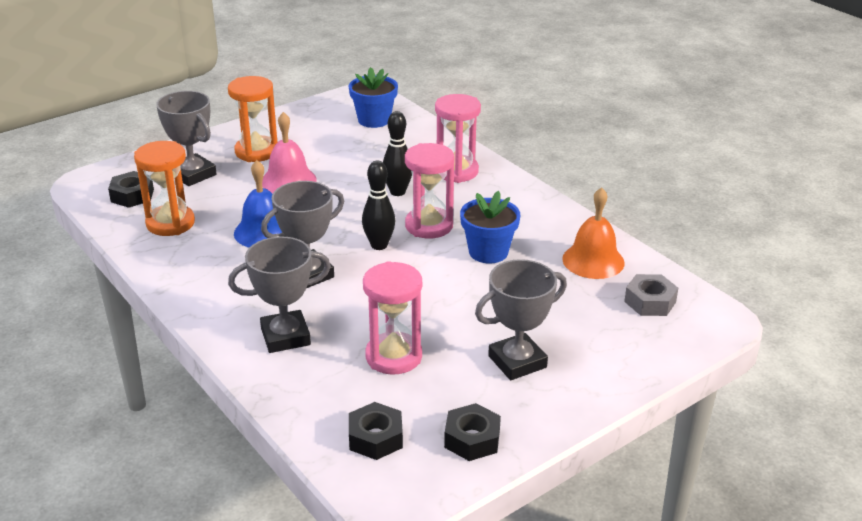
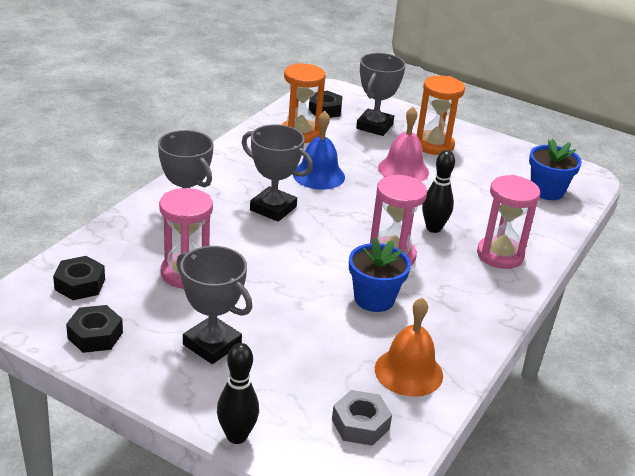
camera: 65 degrees right, 0 degrees up
(379, 245) = (340, 235): black bowling pin -> black bowling pin (236, 436)

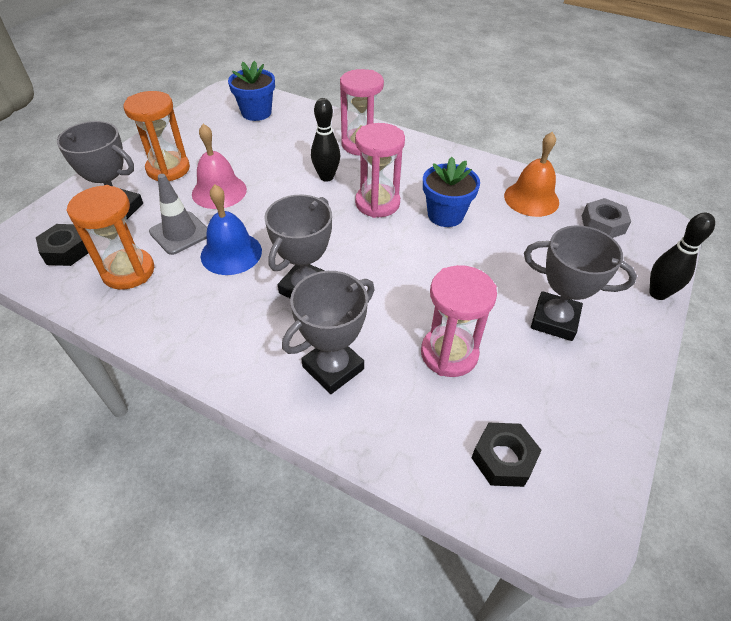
camera: 90 degrees left, 15 degrees up
(95, 335) = (585, 422): black nut -> none
(212, 344) = (554, 320): grey trophy -> grey trophy turned 75 degrees clockwise
(344, 153) = (180, 233): none -> grey traffic cone

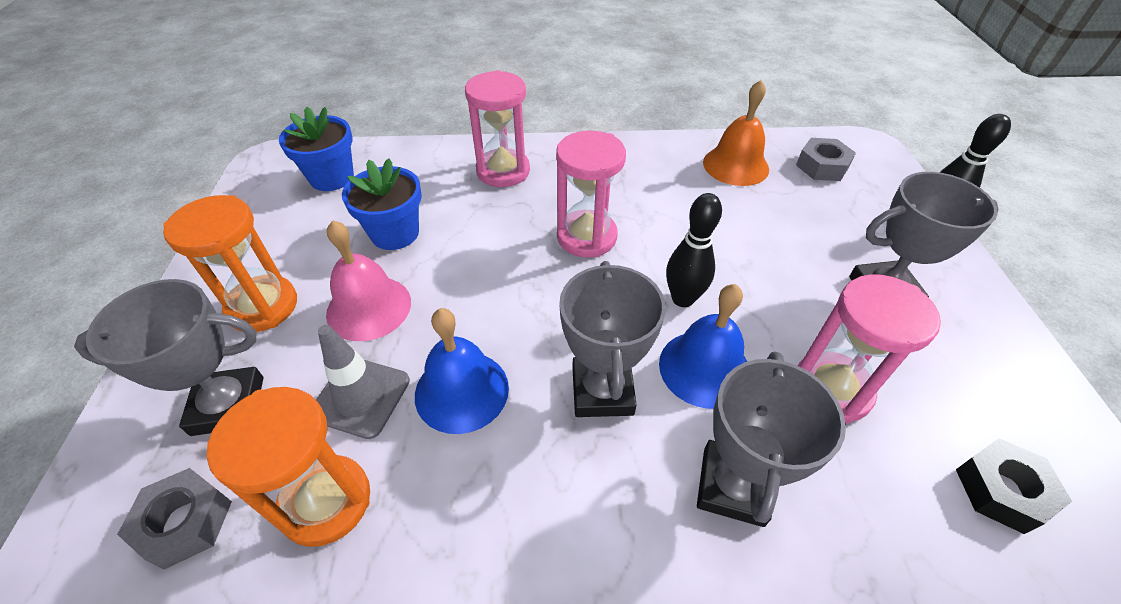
camera: 30 degrees left, 0 degrees up
(67, 250) = (185, 522): black nut -> grey nut
(326, 177) = (497, 228): black bowling pin -> black bowling pin (682, 299)
(378, 305) = (704, 368): none -> blue bell
(445, 215) = (671, 219): blue flower pot -> blue flower pot (395, 233)

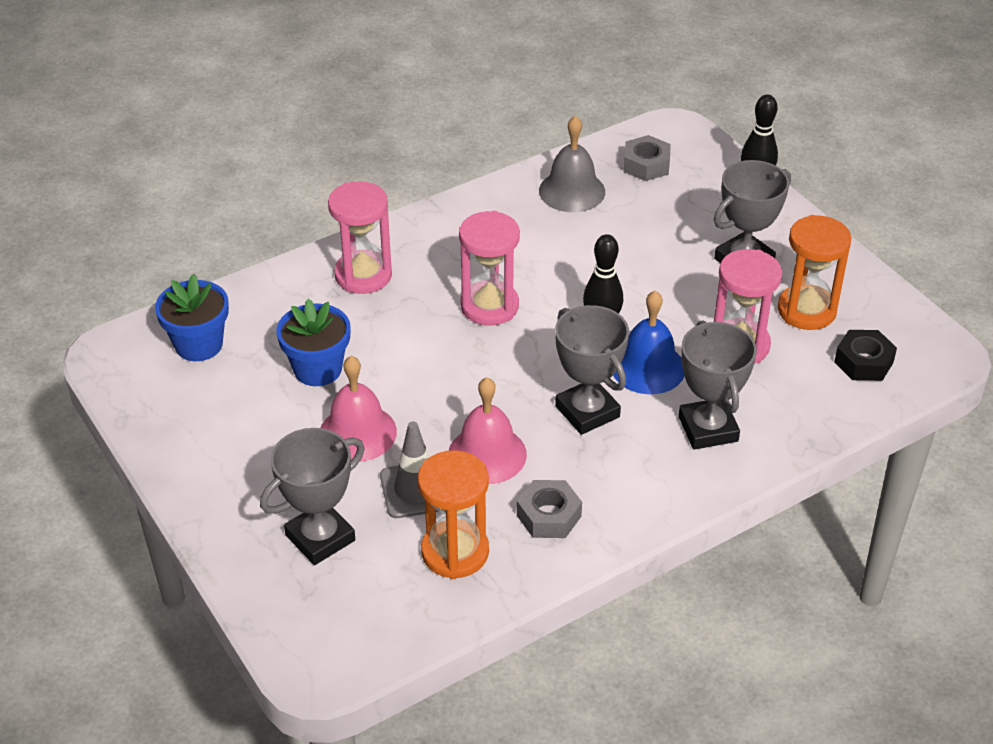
camera: 30 degrees left, 5 degrees down
(185, 522) = (370, 604): grey nut -> grey nut (548, 516)
(263, 306) = (265, 469): orange hourglass -> orange hourglass (806, 310)
(461, 391) = (487, 454): blue bell -> pink bell
(735, 165) = (572, 191): orange bell -> grey bell

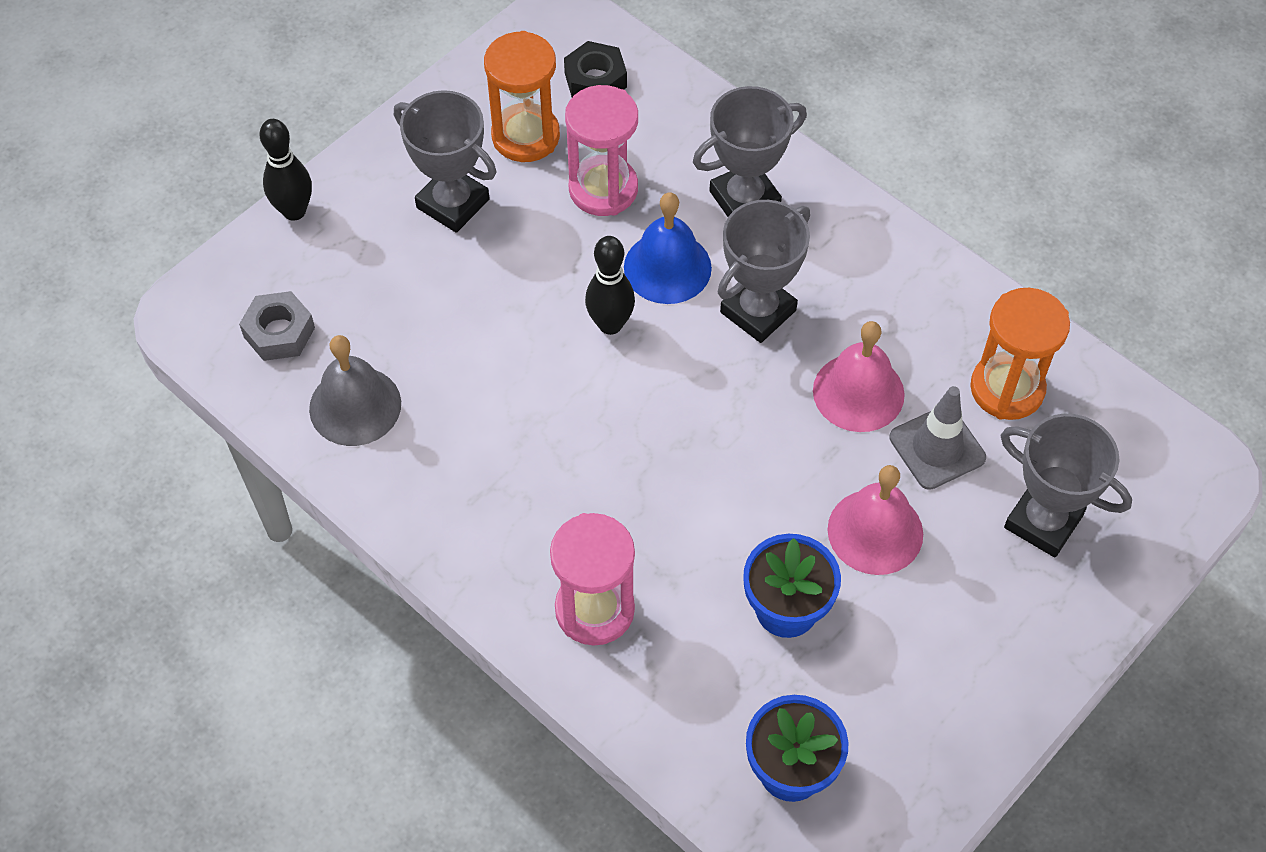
camera: 105 degrees left, 15 degrees up
(489, 306) = (612, 448): pink hourglass -> none
(548, 516) = (923, 316): grey nut -> none

